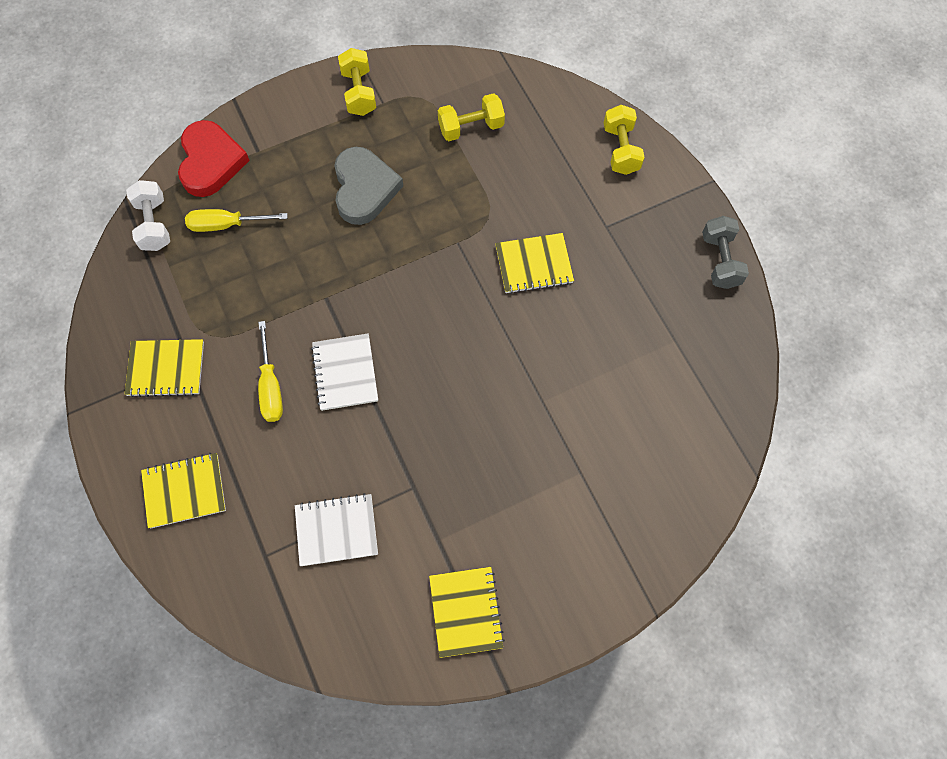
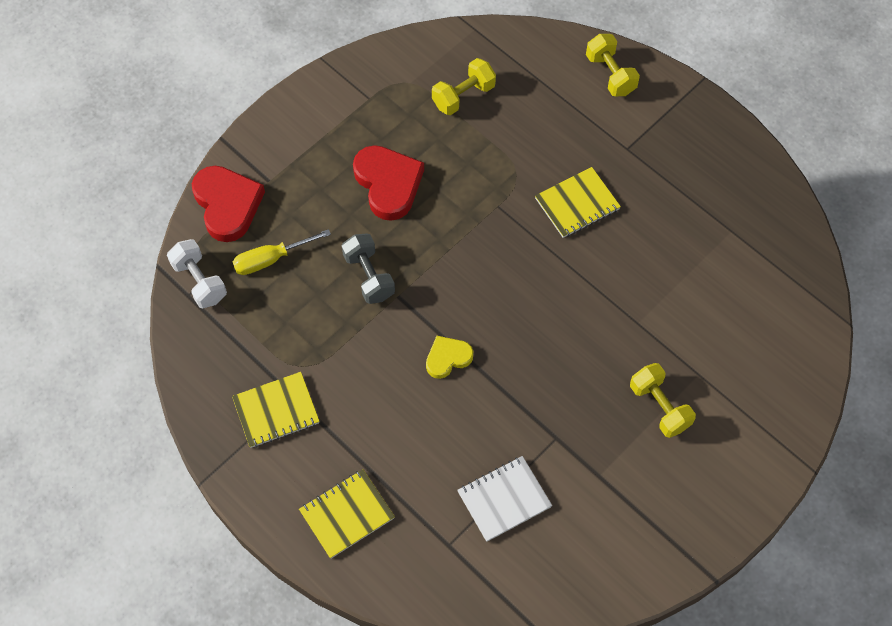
camera: 20 degrees left, 5 degrees down
(271, 386) = (384, 393): yellow screwdriver -> none
(345, 373) = (447, 358): white notebook -> yellow heart
(359, 92) = (341, 95): yellow dumbbell -> yellow dumbbell (659, 407)
(364, 188) = (388, 184): grey heart -> red heart
(466, 612) = (651, 528): yellow notebook -> none
(720, 261) = (741, 147): grey dumbbell -> grey dumbbell (369, 276)

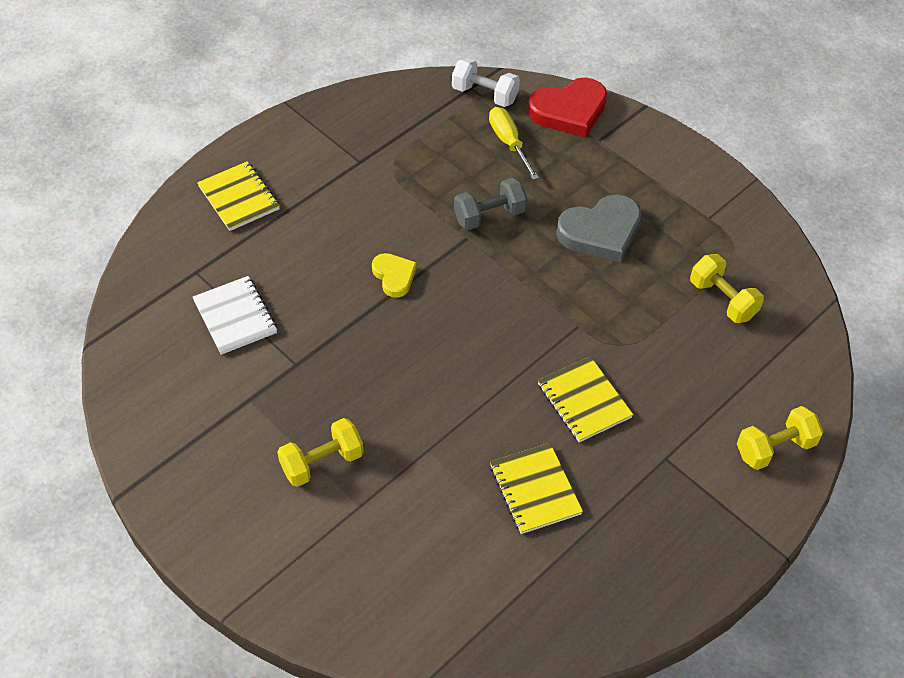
camera: 90 degrees right, 10 degrees down
(199, 281) = (484, 94): white dumbbell -> white dumbbell turned 60 degrees clockwise
(276, 411) = (347, 149): yellow notebook -> yellow notebook (535, 490)
(388, 184) = (600, 232): red heart -> grey heart

